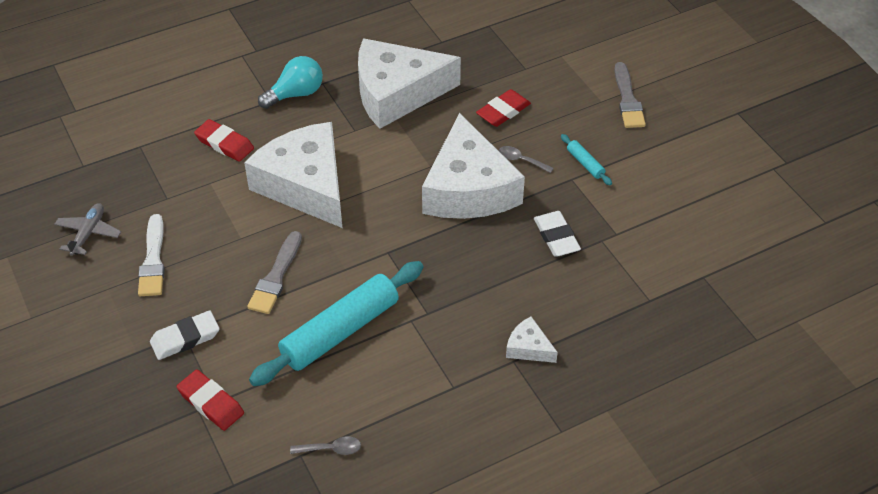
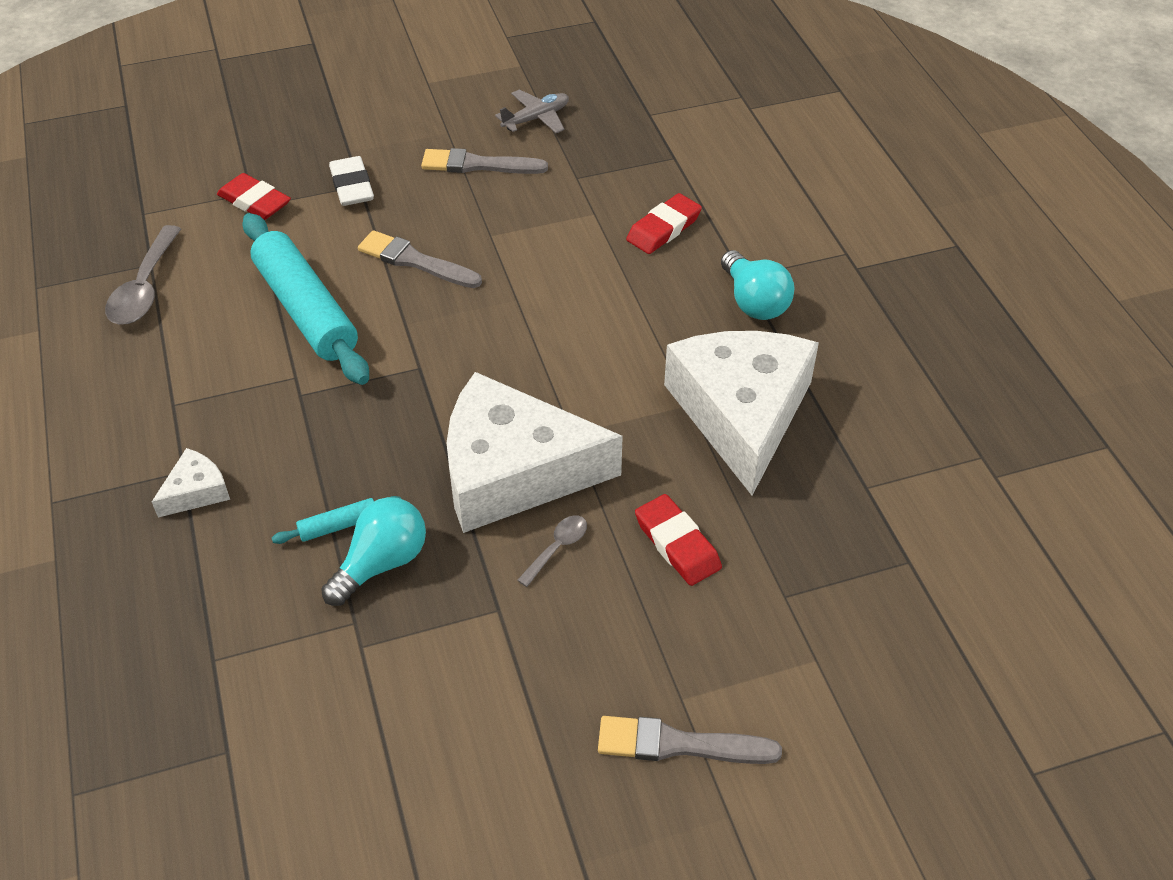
camera: 100 degrees right, 0 degrees up
(88, 233) = (536, 118): grey plane -> grey plane turned 60 degrees counterclockwise
(153, 260) = (478, 165): white brush -> grey brush
(211, 403) = (254, 201): red eraser -> red eraser turned 75 degrees clockwise
(305, 185) = (567, 298): white cheese -> none
(331, 449) = (145, 288): grey spoon -> grey spoon, size x1.85
(556, 237) = (381, 563): white eraser -> turquoise light bulb
(585, 163) = (528, 637): turquoise rolling pin -> turquoise rolling pin (339, 526)

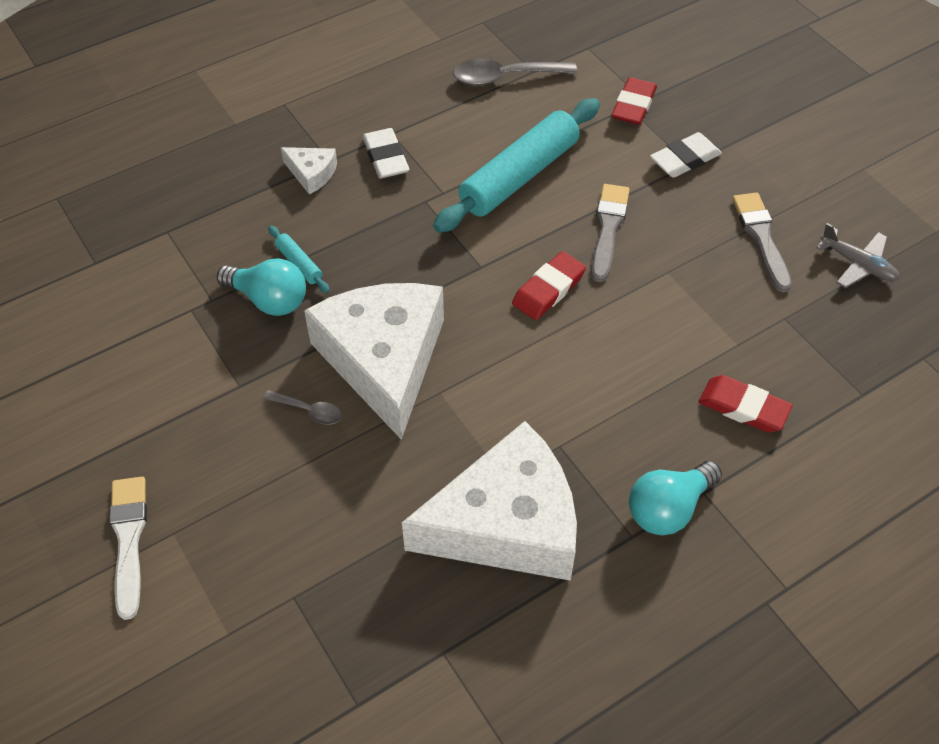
camera: 75 degrees right, 5 degrees up
(210, 417) = (385, 157): none -> white eraser
(677, 544) = (333, 499): red eraser -> red eraser (549, 289)
(679, 744) = (129, 539): grey brush -> white brush

